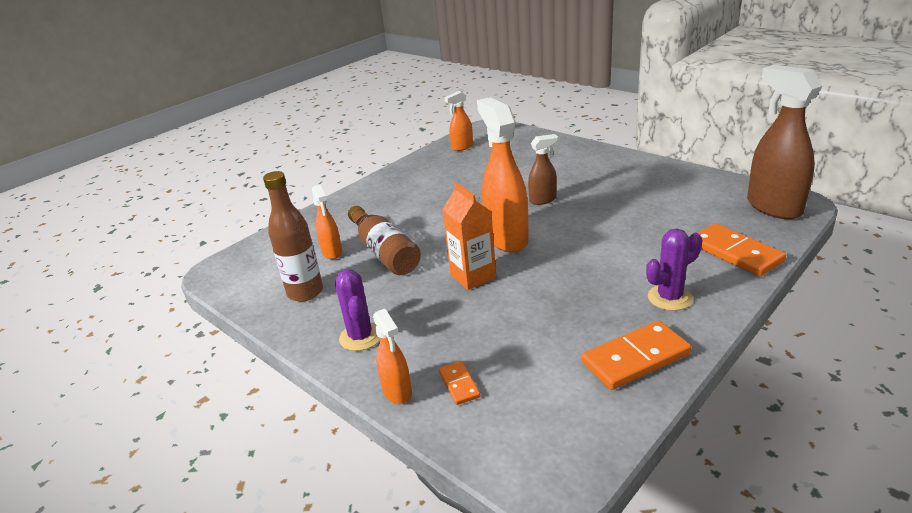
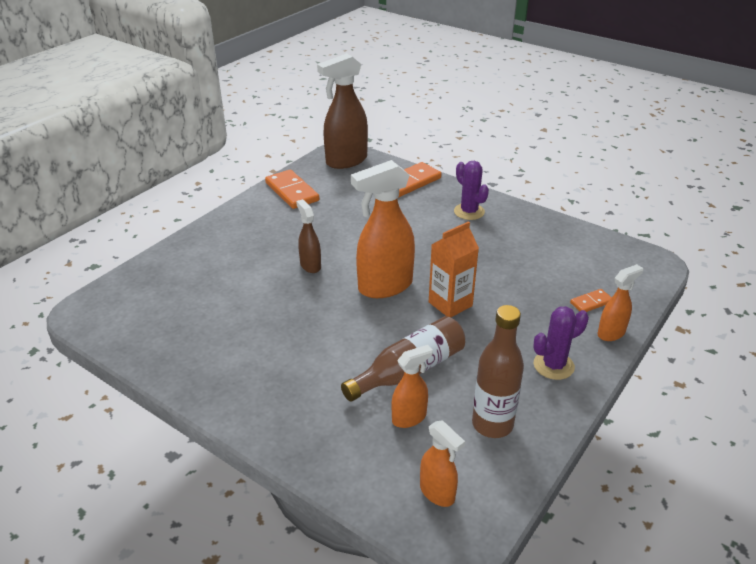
camera: 100 degrees left, 5 degrees up
(462, 147) = (143, 332): orange spray bottle -> orange spray bottle (437, 493)
(635, 358) = (538, 229): orange domino -> orange domino (292, 192)

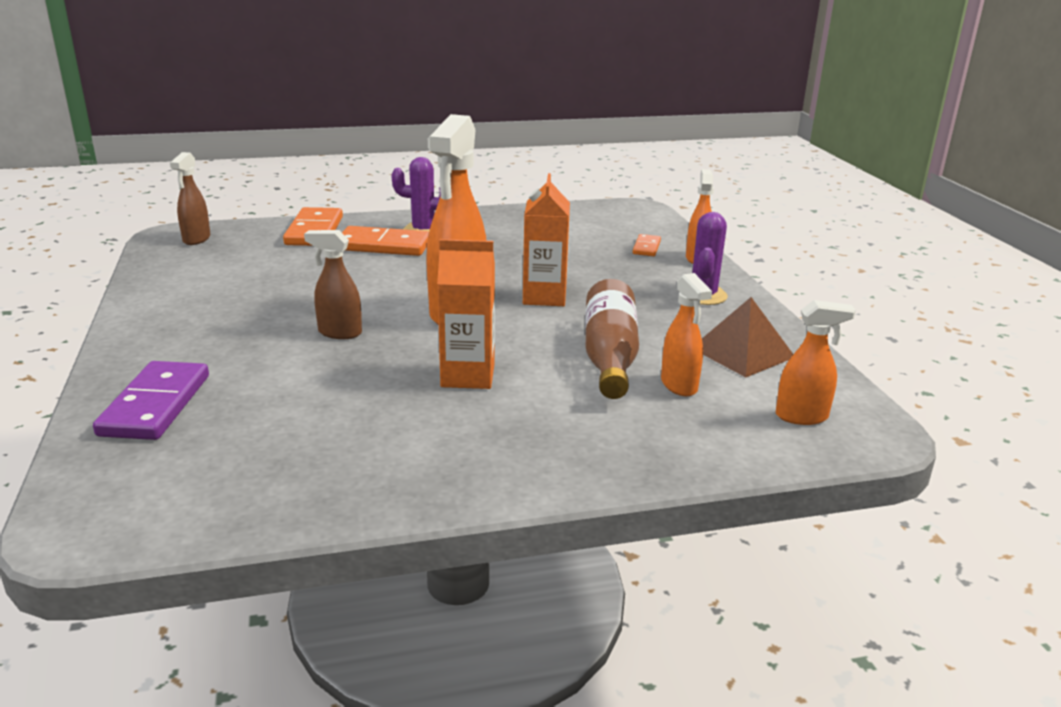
camera: 50 degrees left, 10 degrees down
(185, 263) = (155, 405): none -> purple domino
(292, 192) = (177, 286): orange domino -> orange domino (384, 245)
(319, 333) = (468, 376): none -> orange carton
(346, 161) = (196, 239): brown spray bottle -> brown spray bottle, size x0.53
(409, 418) = (679, 386): orange spray bottle -> orange spray bottle turned 150 degrees clockwise
(492, 424) = (742, 352): brown bottle -> brown pyramid

